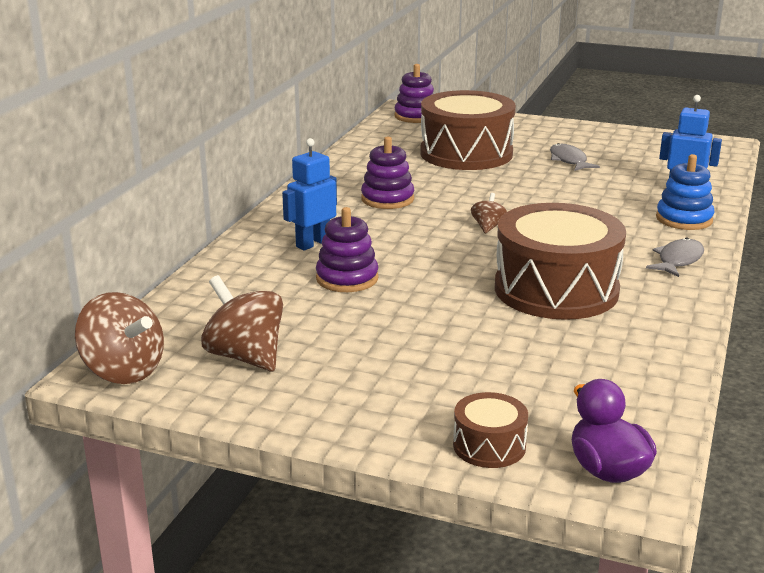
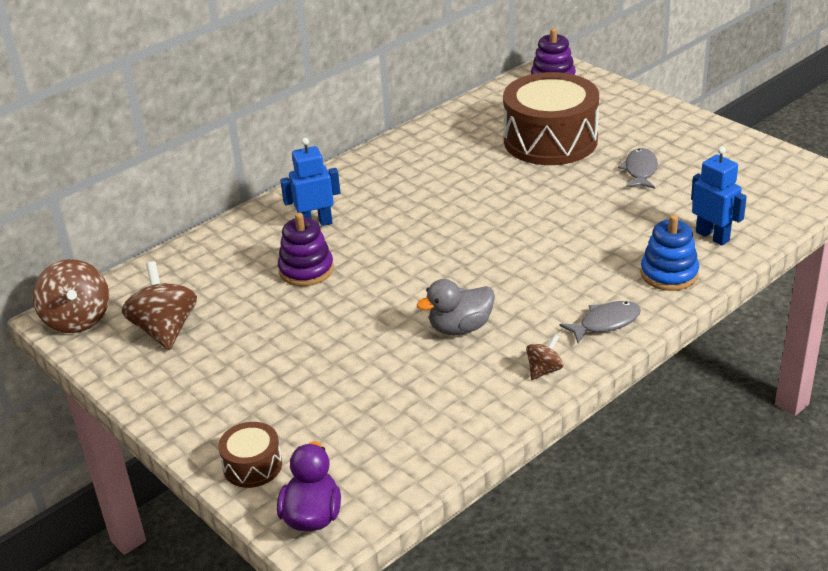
camera: 30 degrees right, 10 degrees up
(387, 199) = (423, 185): purple stacking toy -> none
(488, 227) = (476, 240): brown spinning top -> brown spinning top (544, 370)
(556, 290) = (460, 328): brown drum -> grey duck

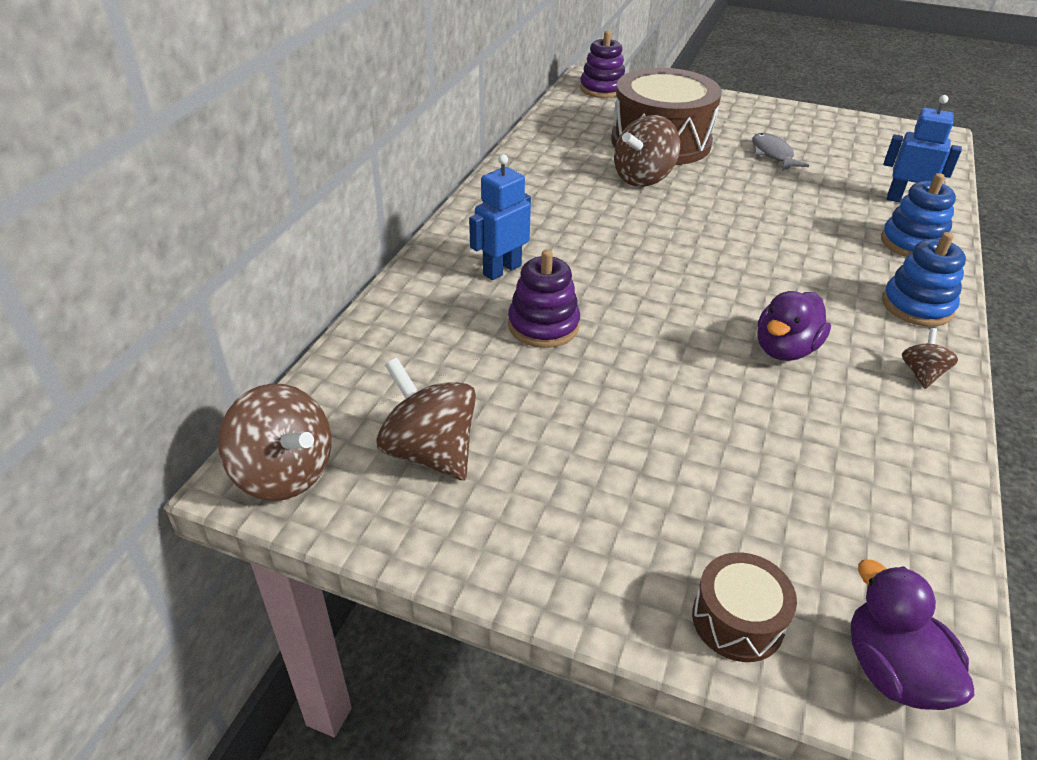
camera: 30 degrees left, 5 degrees up
(460, 328) = (785, 349): grey duck -> purple duck
(499, 171) = (643, 178): none -> brown spinning top
(605, 323) = (917, 306): grey fish -> blue stacking toy

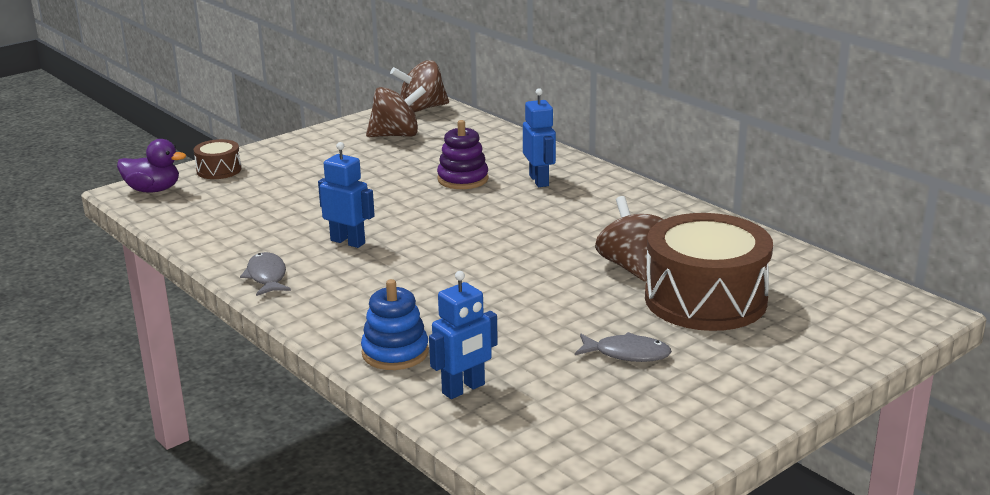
camera: 120 degrees right, 15 degrees down
(602, 89) = (880, 309): purple stacking toy -> none
(785, 349) = (348, 242): purple duck -> blue robot
(917, 306) = (323, 310): blue stacking toy -> none
(921, 374) = (267, 276): brown spinning top -> grey fish

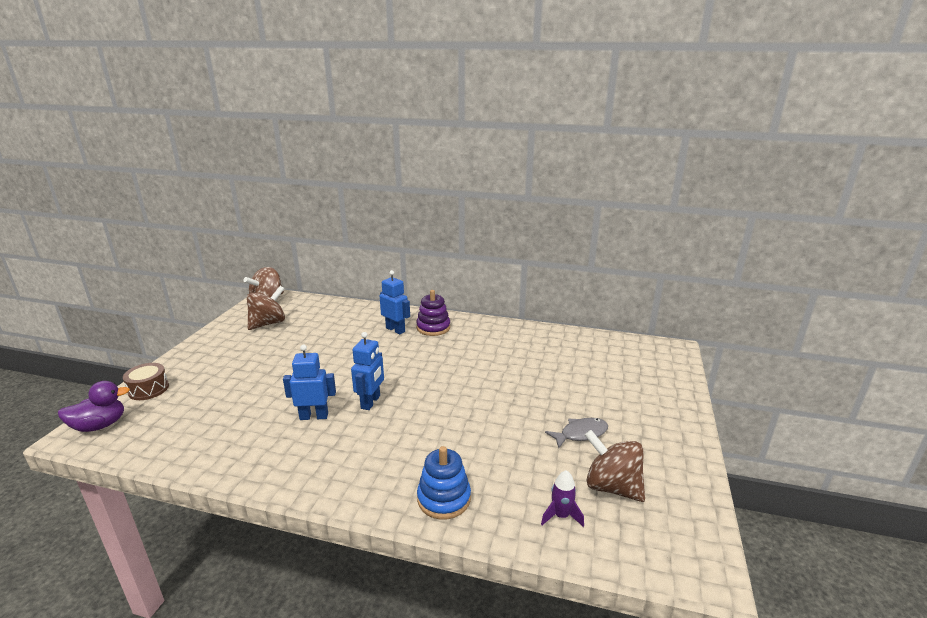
camera: 35 degrees left, 0 degrees up
(267, 276) = (278, 471): grey fish -> none
(463, 179) = (346, 342): purple stacking toy -> purple stacking toy (433, 328)
(464, 389) = (522, 508): blue robot -> blue robot (371, 402)
(497, 410) = (561, 516): none -> purple rocket
(631, 266) = (512, 371): brown spinning top -> brown spinning top (612, 487)
(705, 299) = (574, 379): brown drum -> none

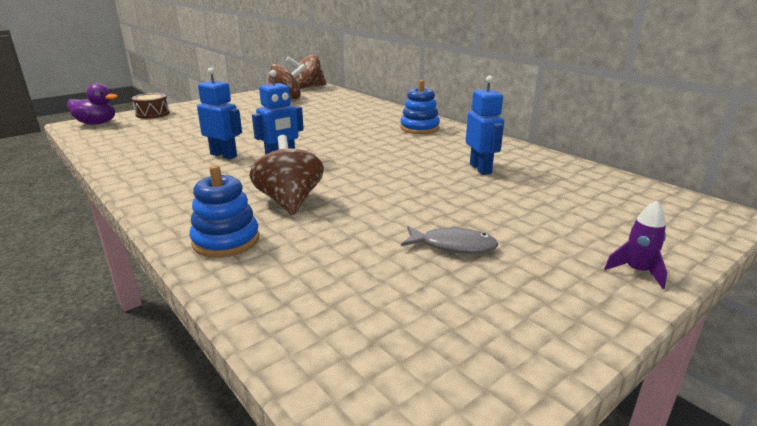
camera: 35 degrees right, 0 degrees up
(395, 330) = (381, 122): blue robot -> blue robot (480, 169)
(433, 328) = (419, 128): purple stacking toy -> blue stacking toy
(561, 516) = (313, 303): purple rocket -> purple rocket (636, 271)
(612, 487) = (417, 305): brown spinning top -> brown spinning top (289, 201)

